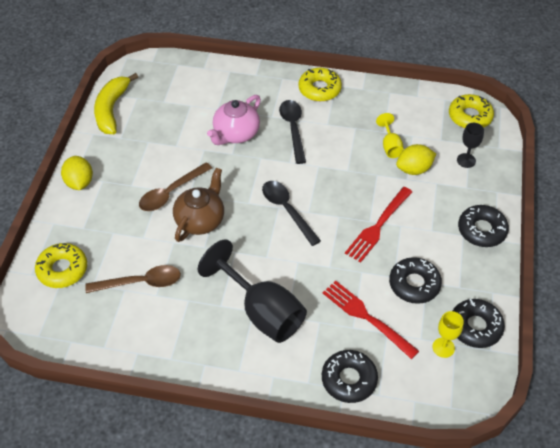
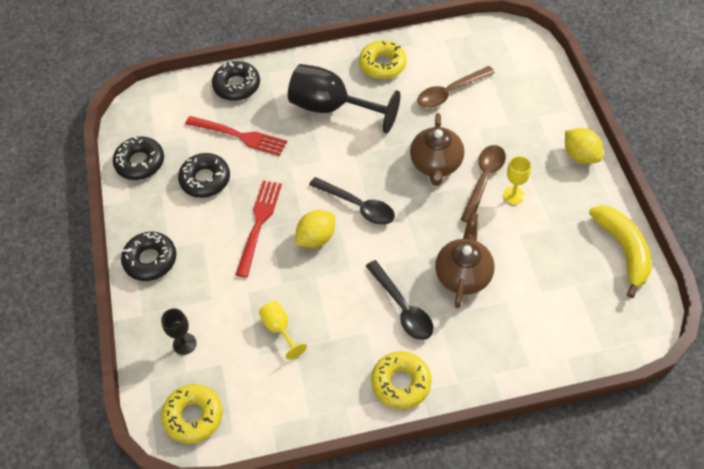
camera: 160 degrees right, 5 degrees up
(62, 269) = (524, 78): yellow donut -> yellow donut (382, 65)
(236, 134) = (463, 274): pink teapot -> brown teapot
(414, 169) = (242, 307): yellow lemon -> yellow lemon (316, 238)
(443, 347) = (165, 136): yellow goblet -> yellow goblet (513, 195)

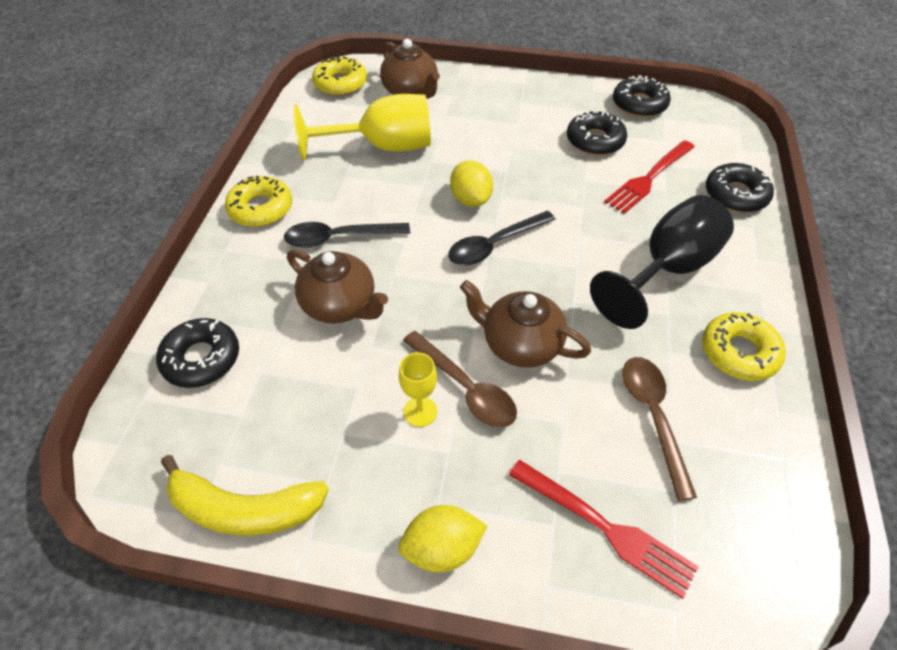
camera: 110 degrees right, 5 degrees down
(150, 260) = (513, 90): black donut -> black donut (201, 358)
(184, 344) = (411, 92): black goblet -> brown teapot
(259, 224) = (514, 163): red fork -> red fork (605, 528)
(279, 329) = (382, 147): yellow goblet -> yellow goblet, size x2.11

